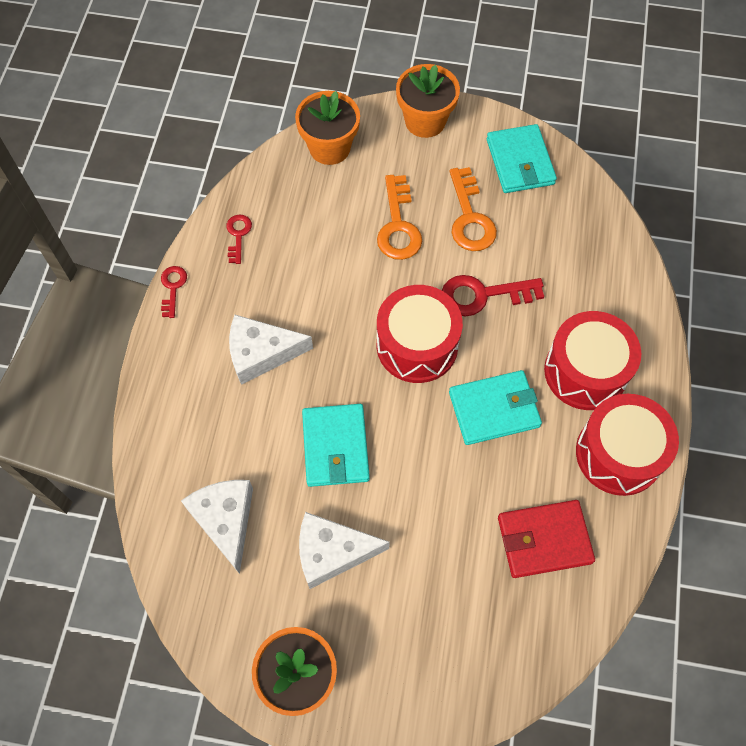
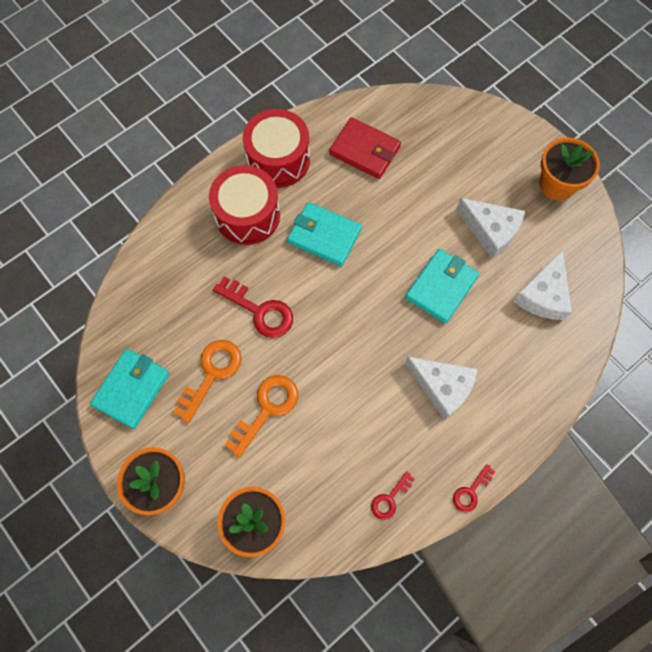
camera: 140 degrees left, 5 degrees up
(417, 345) = (334, 311): red drum -> none

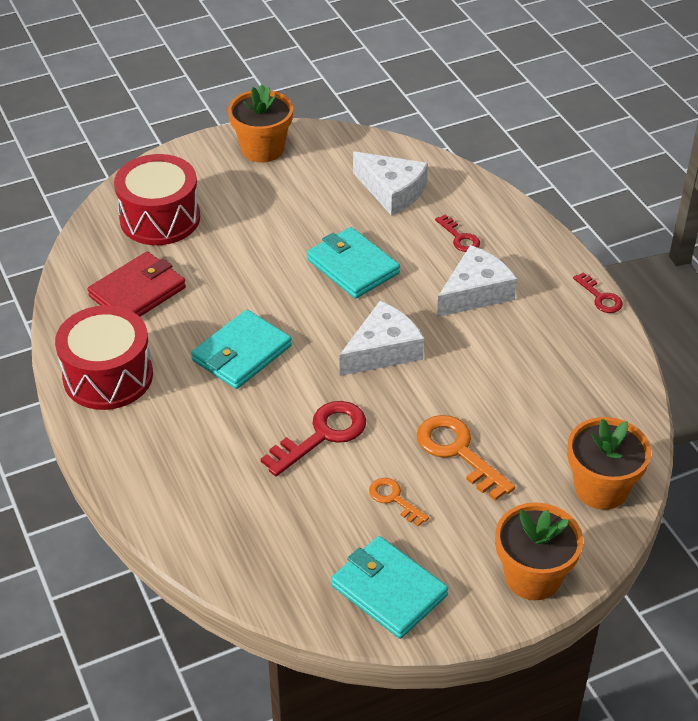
camera: 75 degrees left, 25 degrees down
(211, 374) = (394, 499): orange key -> orange key, size x0.57
(247, 215) = (177, 423): red drum -> red drum (160, 218)
(390, 499) = (595, 363): red key -> red key (459, 237)
(490, 230) = (297, 211): white cheese -> white cheese (382, 350)

